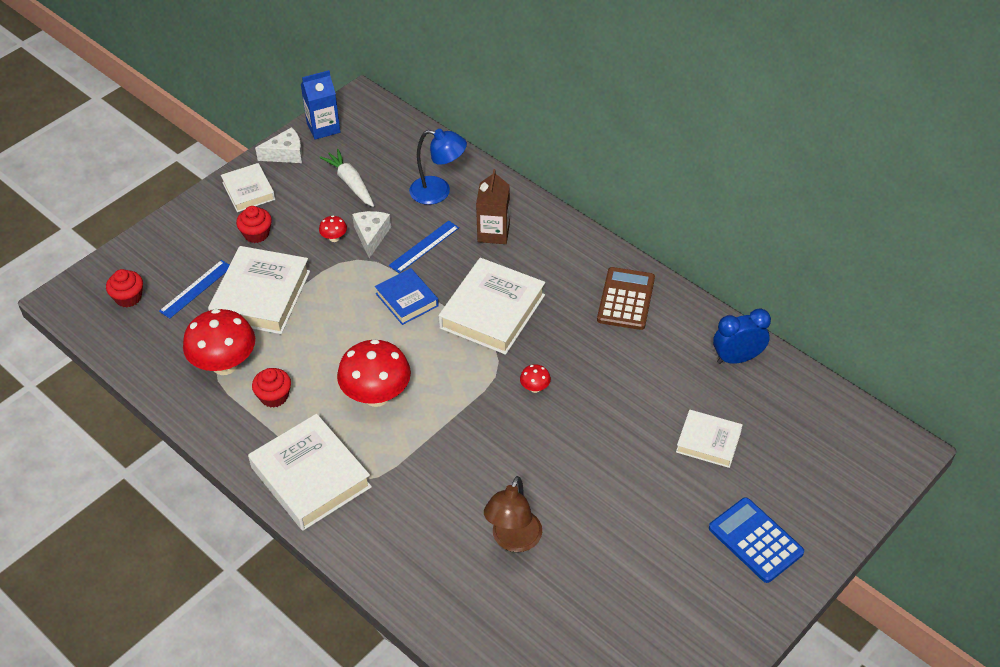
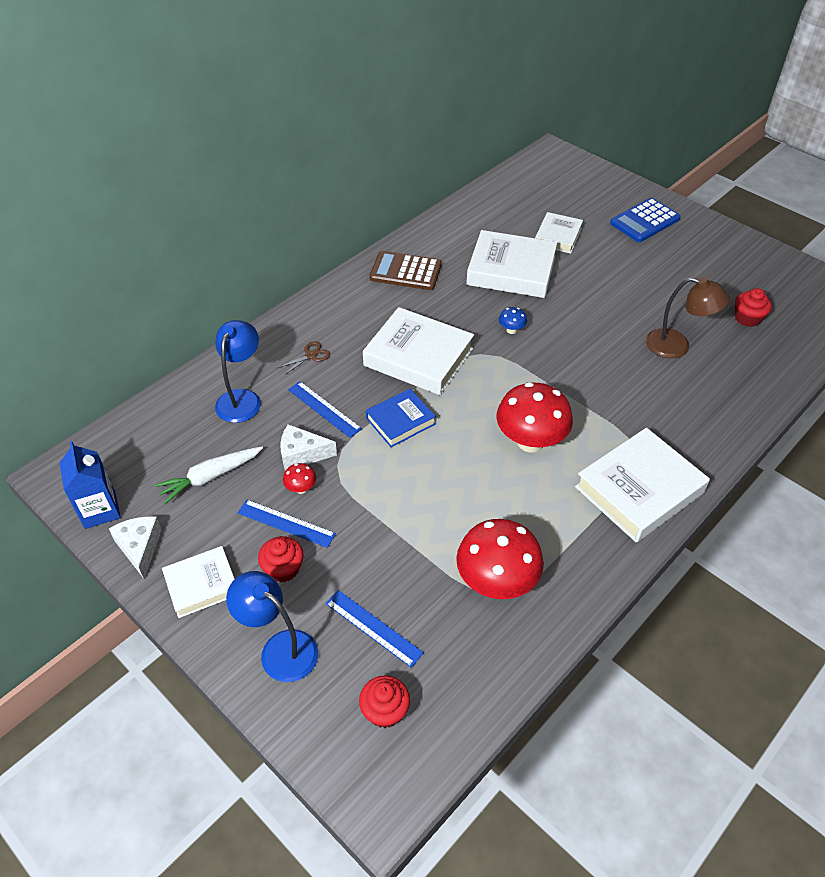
camera: 90 degrees left, 0 degrees up
(188, 238) = (280, 648): none -> blue lamp
(261, 296) = (389, 554): white book -> white book (511, 270)
(274, 396) = (539, 529): red cupcake -> red cupcake (747, 318)
(299, 232) = (286, 523): none -> blue ruler
(493, 233) = (311, 355): brown carton -> brown scissors
(535, 388) = (511, 330): red mushroom -> blue mushroom
(737, 358) = (472, 216): blue clock -> none

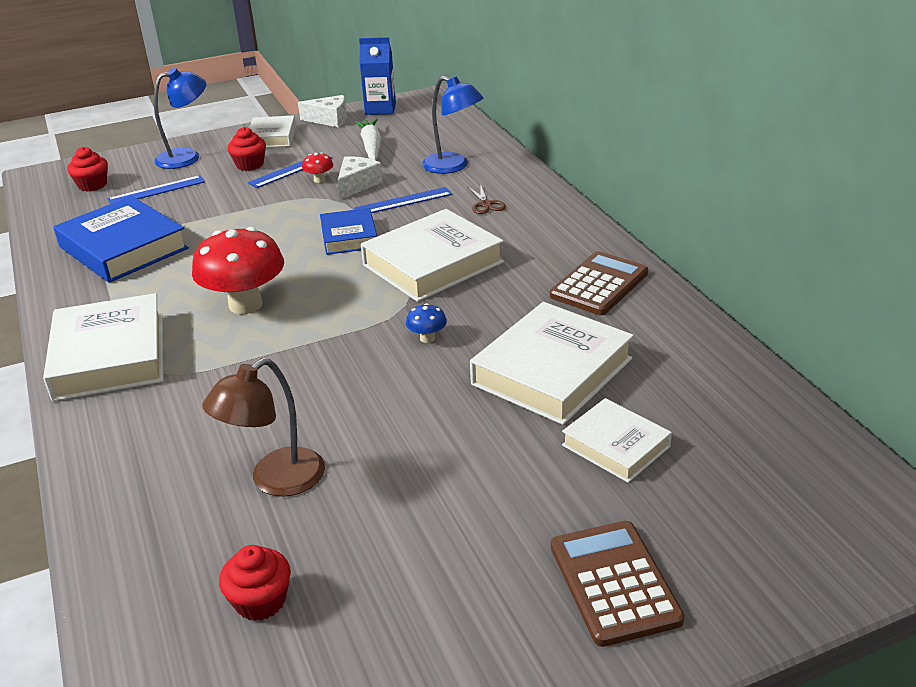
camera: 115 degrees right, 15 degrees down
(496, 582) = (123, 248): red mushroom -> blue book
(644, 221) = (614, 583): blue calculator -> brown calculator

